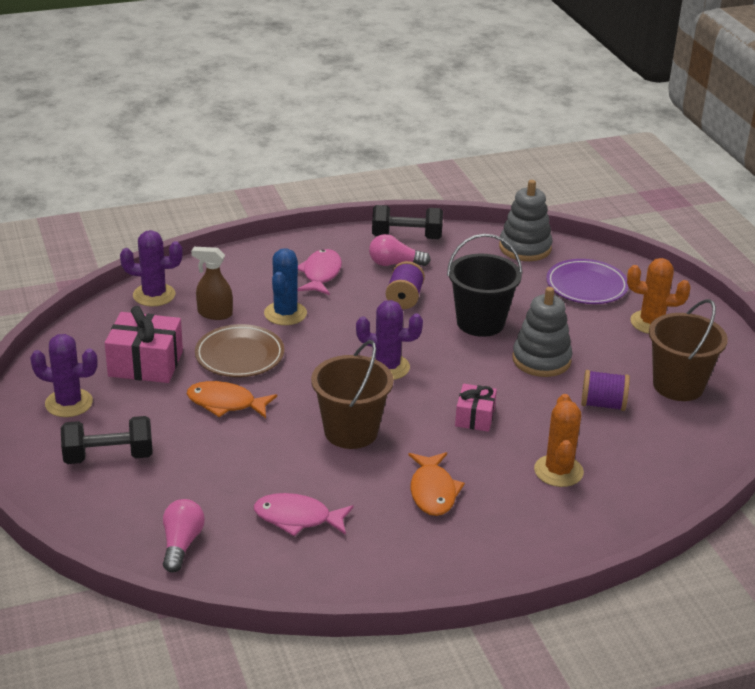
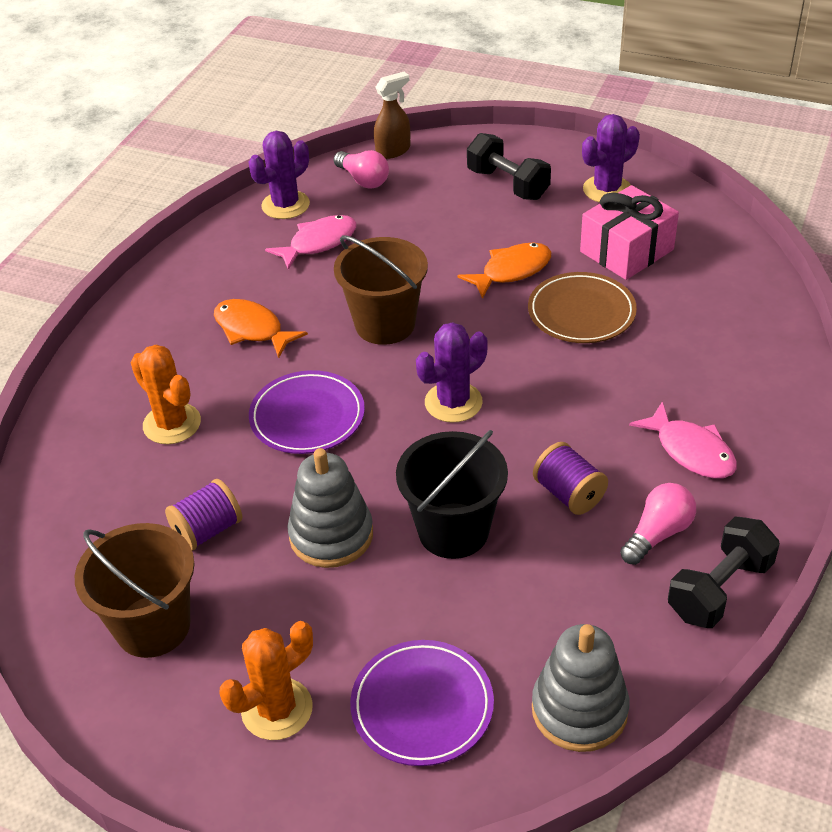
camera: 135 degrees right, 10 degrees up
(108, 457) = (508, 184): black dumbbell -> black dumbbell turned 75 degrees counterclockwise
(154, 295) = (755, 303): purple cactus -> purple cactus (285, 205)
(214, 313) = (678, 329): brown spray bottle -> brown spray bottle (393, 151)
(285, 313) = (629, 379): blue cactus -> none
(475, 417) = (307, 417): pink gift -> purple plate

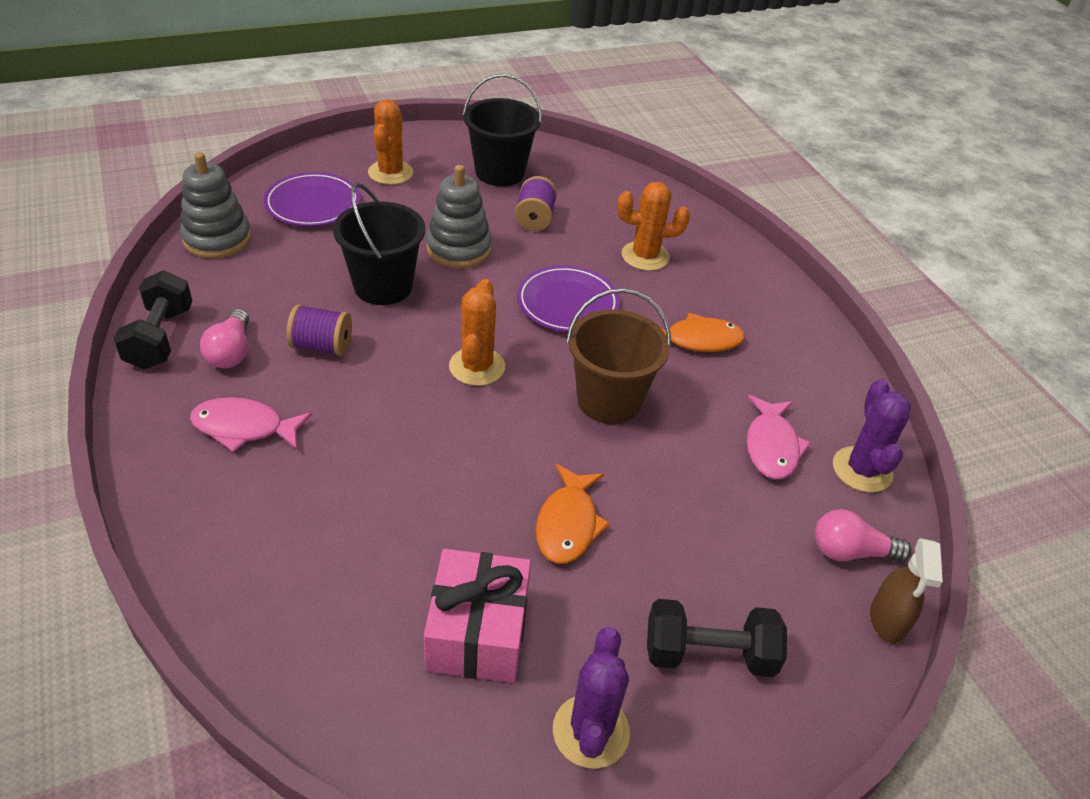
camera: 130 degrees right, 0 degrees up
(153, 626) = (500, 172): brown bucket -> black bucket
(453, 402) = (477, 367): purple cactus -> orange cactus
(581, 312) = (453, 514): brown plate -> none

